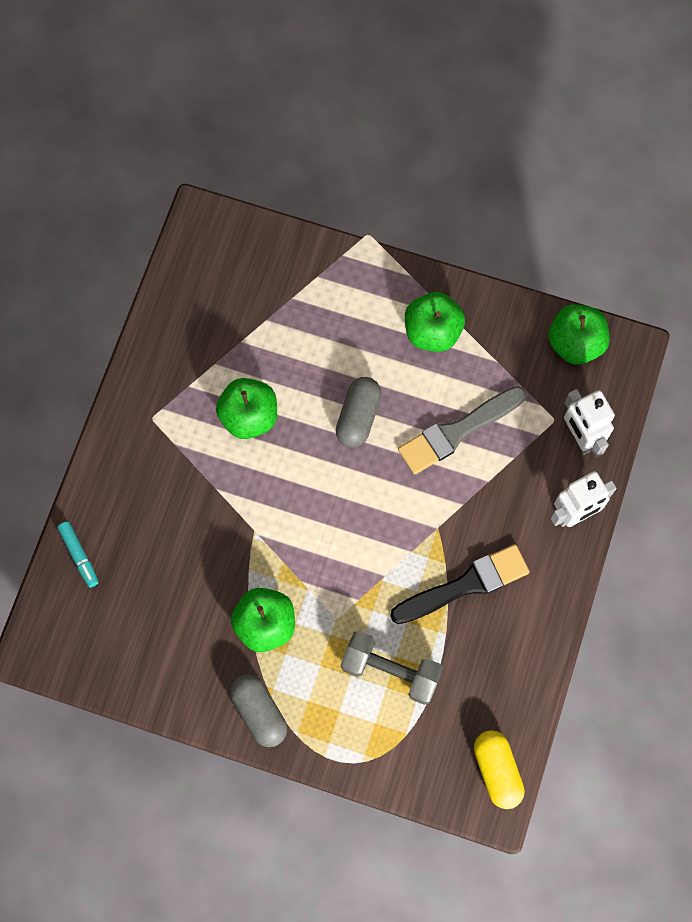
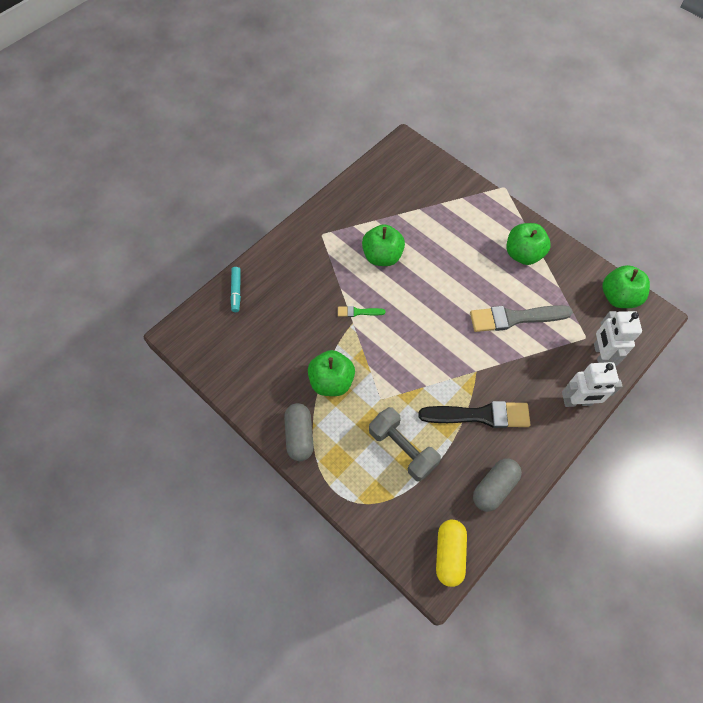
camera: 25 degrees right, 10 degrees down
(255, 512) = (358, 312): none -> green brush
(358, 417) = (452, 283): grey capsule -> grey capsule (494, 487)

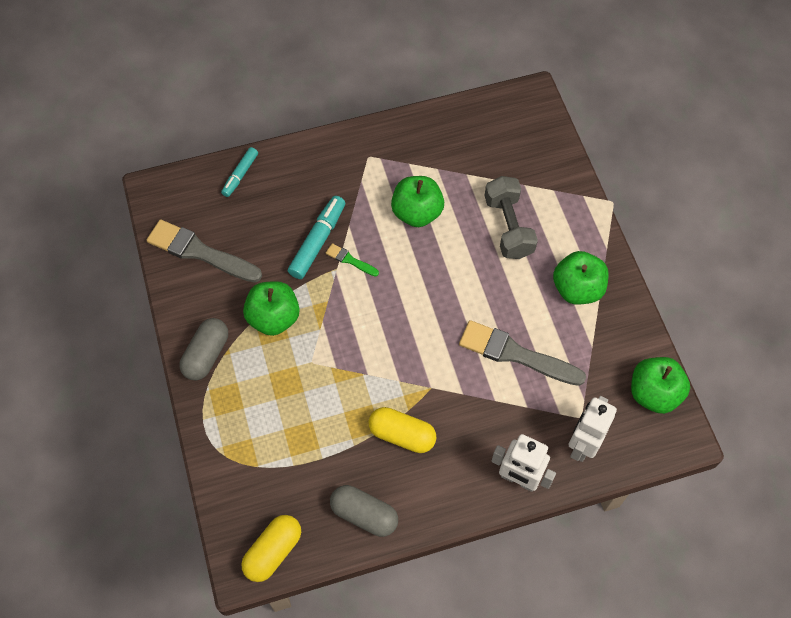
camera: 30 degrees right, 0 degrees up
(243, 362) = (200, 252): none -> grey brush
(326, 311) = (317, 241): none -> turquoise marker
(402, 449) = (298, 424): grey dumbbell -> grey dumbbell (508, 227)
(480, 415) = (402, 435): black brush -> yellow capsule
(494, 487) = (364, 515): grey capsule -> grey capsule turned 45 degrees clockwise

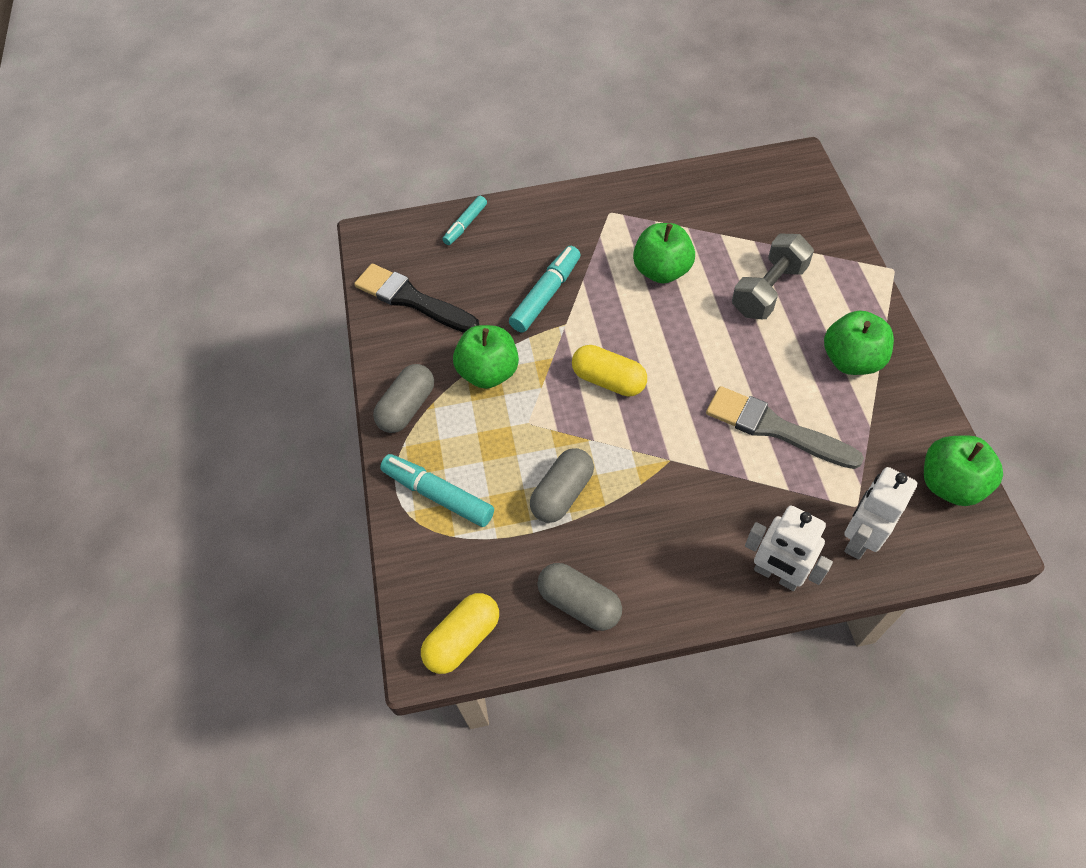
camera: 10 degrees right, 5 degrees down
(200, 252) = (412, 300): grey brush -> black brush
(241, 432) = (438, 495): none -> turquoise marker
(344, 423) = (562, 493): none -> grey capsule
(350, 260) = (581, 316): green brush -> none
(402, 435) = (632, 512): yellow capsule -> yellow capsule (608, 380)
(508, 227) = (768, 290): grey dumbbell -> grey dumbbell turned 45 degrees clockwise

